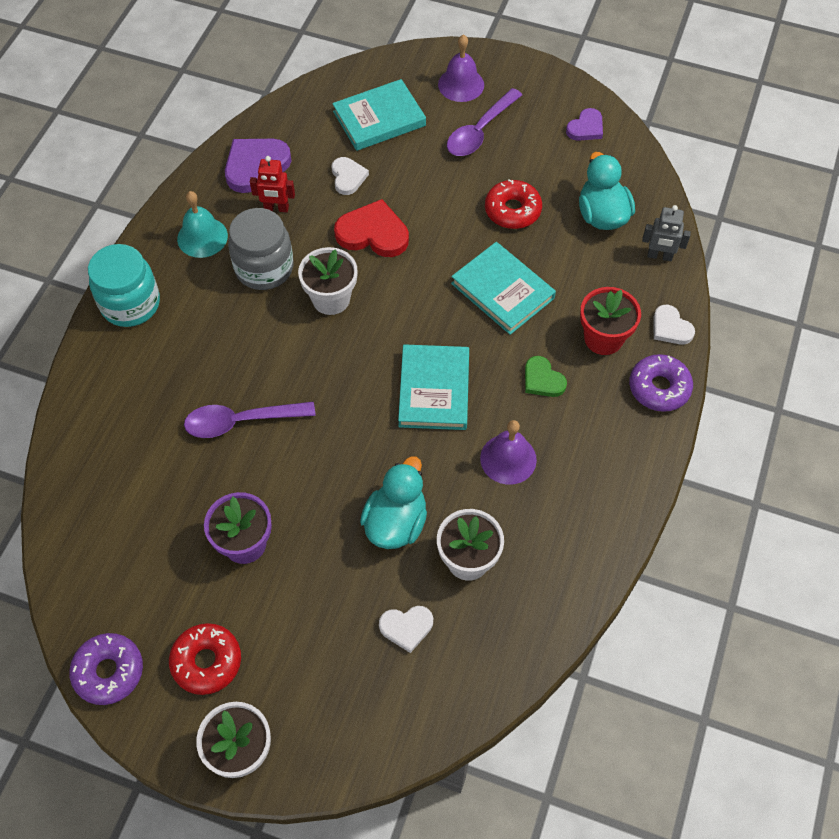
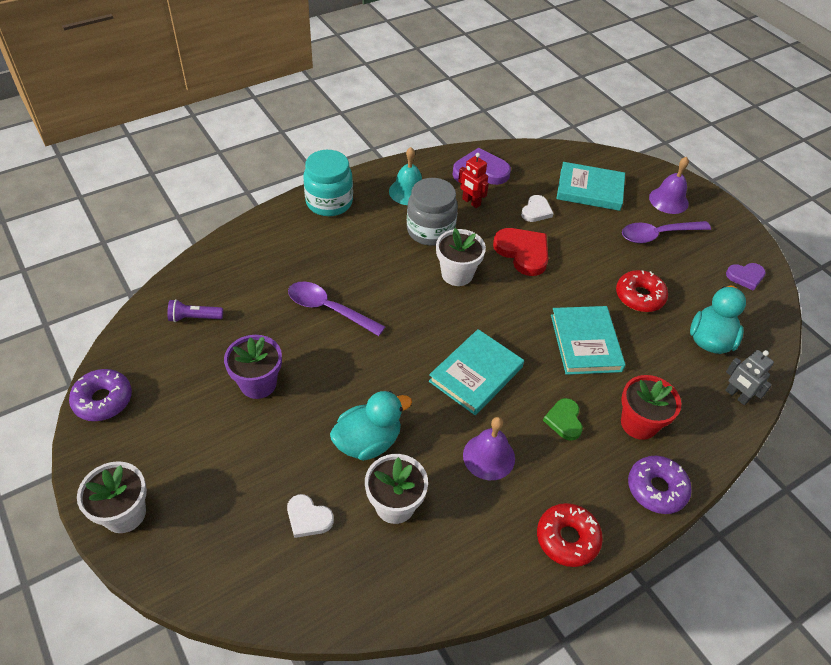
camera: 35 degrees right, 10 degrees down
(114, 526) = (194, 318): none -> purple flashlight
(207, 662) = (162, 439): red donut -> red donut (567, 538)
(670, 328) = (703, 452): white heart -> none

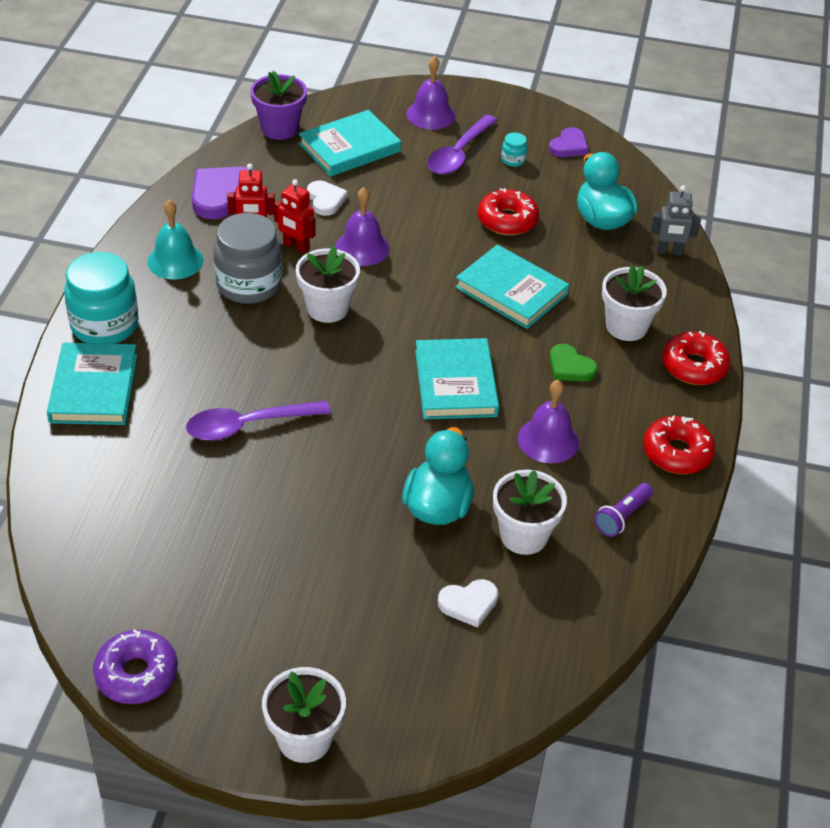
camera: 45 degrees left, 5 degrees down
(194, 318) = (120, 533): purple flashlight -> purple flashlight (622, 517)
(258, 383) = (272, 539): purple flower pot -> purple flower pot (279, 128)
(281, 231) = (93, 388): none -> turquoise book
(484, 227) = (296, 247): none -> red robot
(523, 252) = (362, 248): red heart -> purple bell
(639, 423) = (626, 326): red flower pot -> white flower pot
(656, 489) = (694, 366): purple donut -> red donut
(692, 261) = (513, 160): none -> turquoise jar

